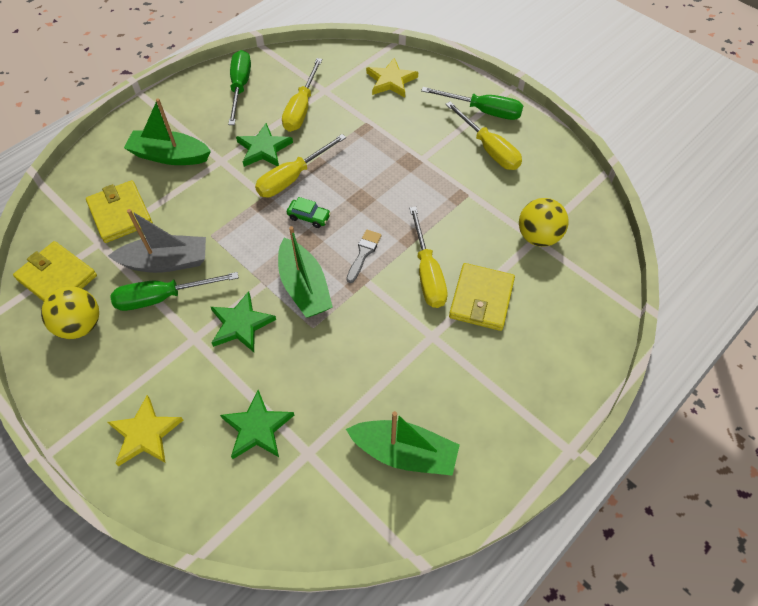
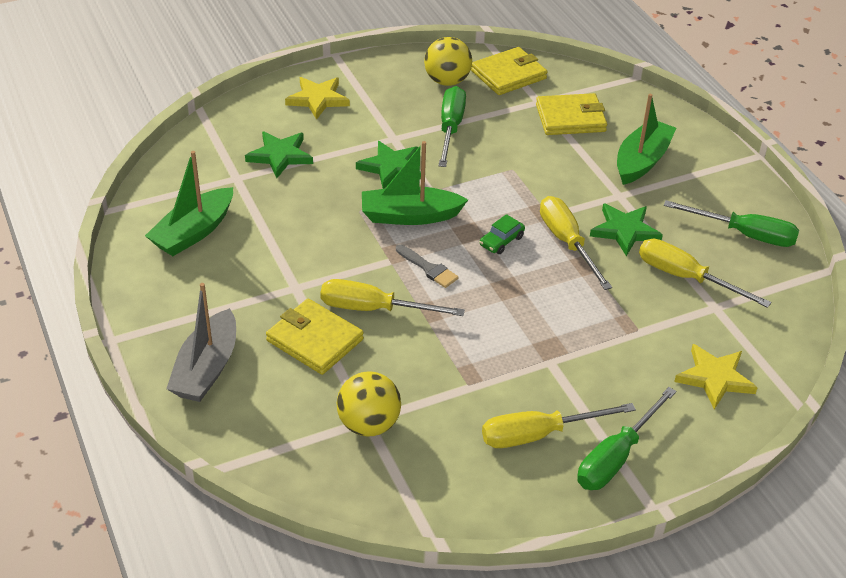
camera: 110 degrees right, 15 degrees down
(166, 262) = (492, 136): grey boat -> grey boat (207, 368)

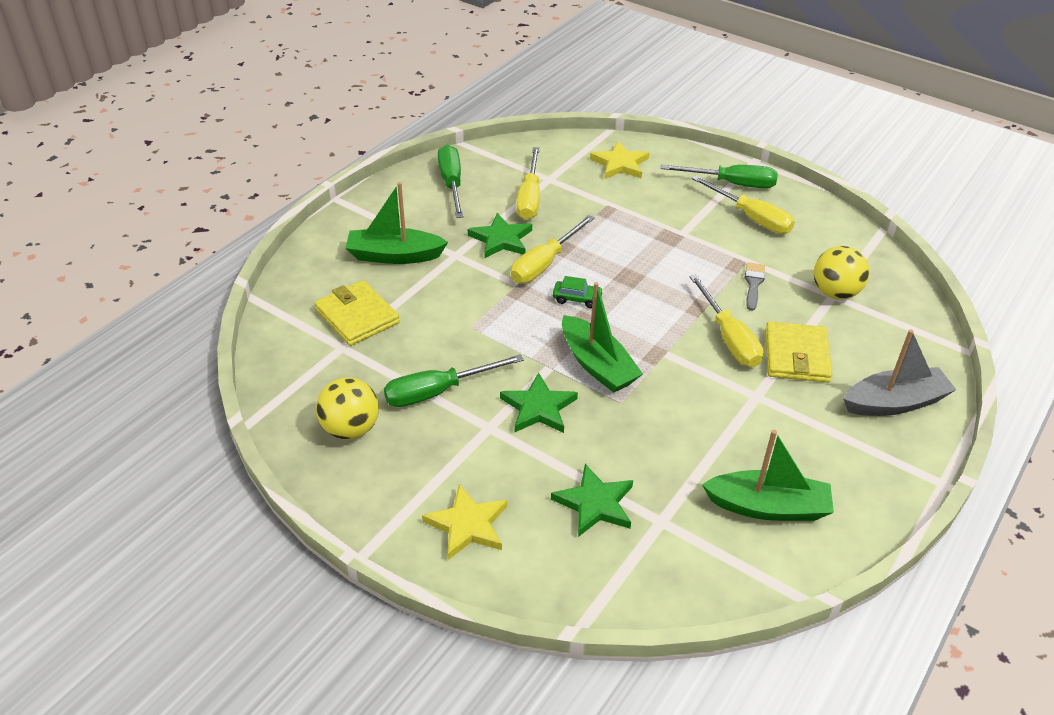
camera: 120 degrees left, 0 degrees up
(428, 268) = (651, 327): grey brush -> grey brush (753, 284)
(508, 75) = (304, 385): yellow wallet -> none

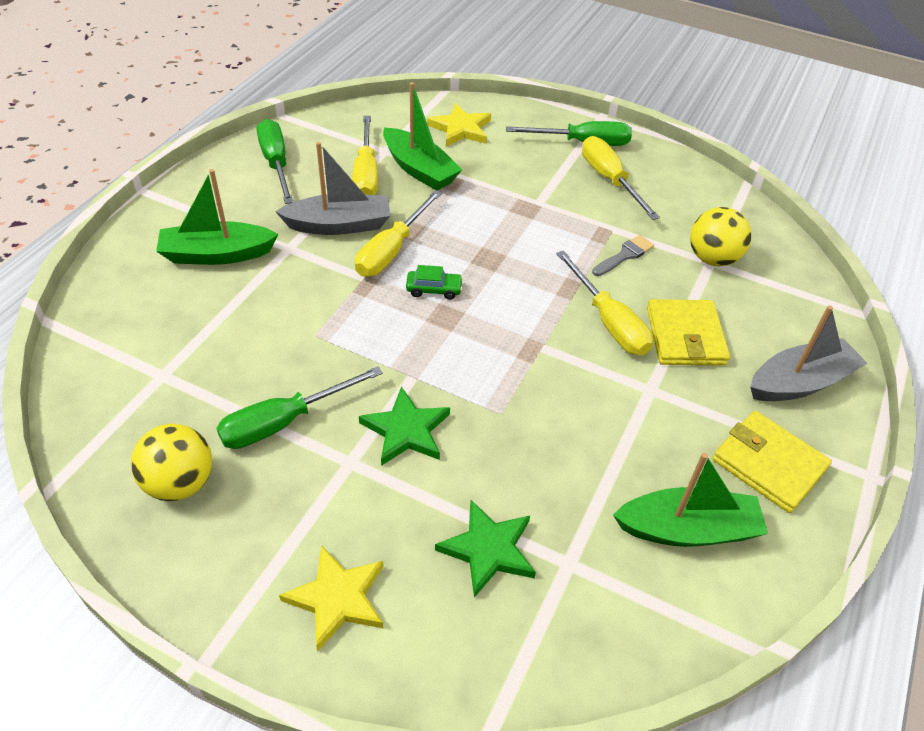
camera: 10 degrees left, 5 degrees up
(357, 316) = (178, 334): yellow wallet -> yellow wallet (768, 464)
(501, 239) = (339, 225): green star -> grey boat
(597, 365) = (467, 369): green boat -> green boat (419, 169)
(751, 218) = (609, 180): yellow screwdriver -> yellow screwdriver turned 150 degrees counterclockwise
(753, 284) = (624, 255): grey brush -> grey brush turned 45 degrees clockwise

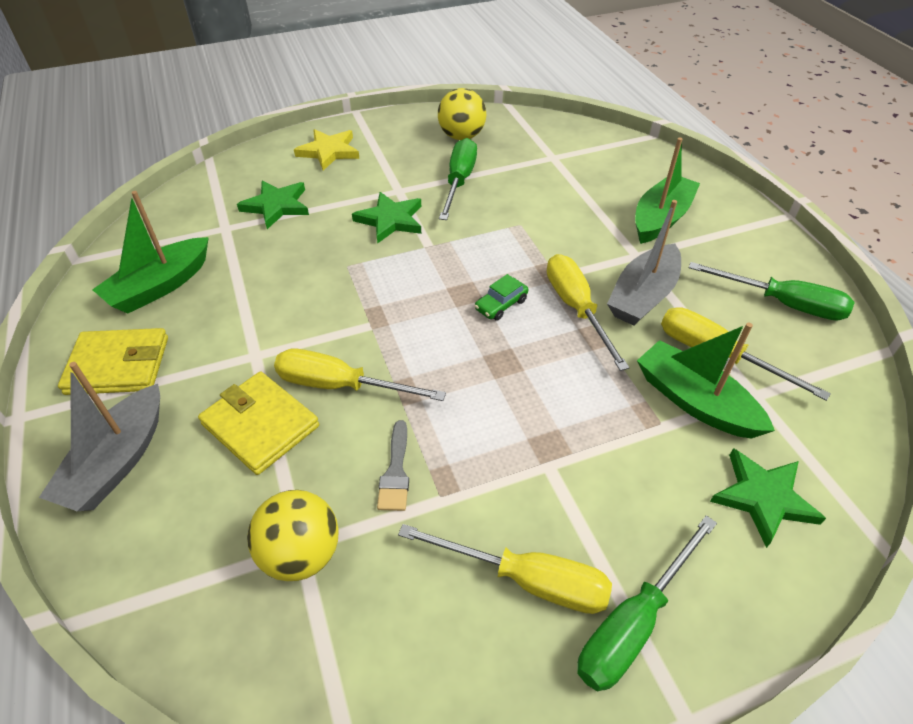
camera: 135 degrees right, 0 degrees up
(419, 169) = (695, 401): green boat -> green boat turned 45 degrees clockwise
(461, 129) = (763, 498): yellow star -> green star

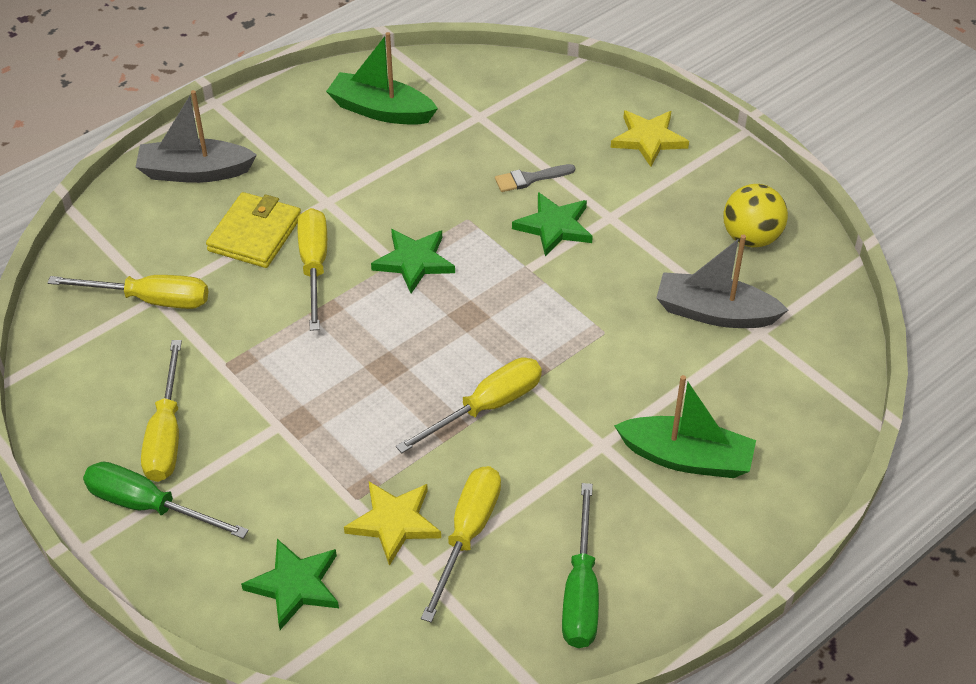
camera: 70 degrees right, 0 degrees up
(118, 365) = (283, 129): yellow wallet -> none
(276, 206) = (531, 137): green star -> green star (414, 261)
(301, 554) = (150, 300): yellow ball -> yellow screwdriver
(395, 472) = (238, 329): grey brush -> grey brush (530, 179)
(459, 181) = (656, 261): green screwdriver -> none
(501, 305) = (464, 347): green car -> none
(643, 296) = (533, 460): grey boat -> grey boat (715, 313)
(695, 401) = (394, 522): green boat -> yellow star

